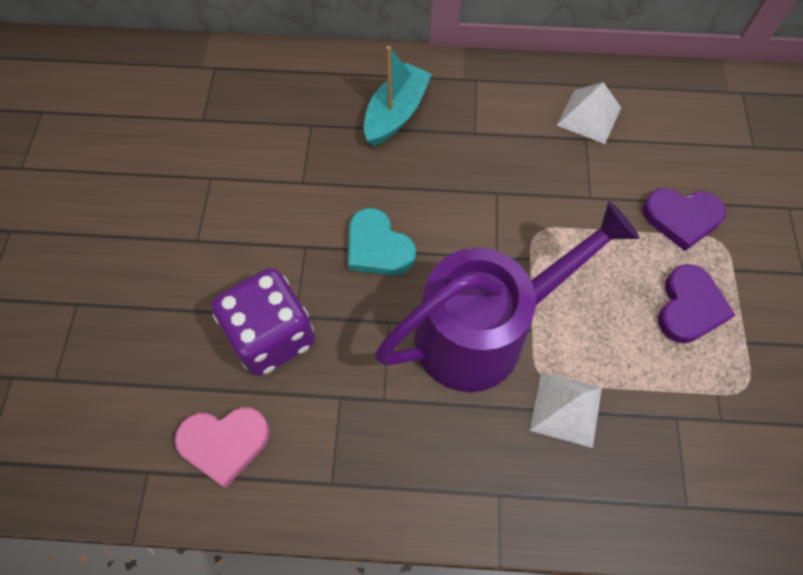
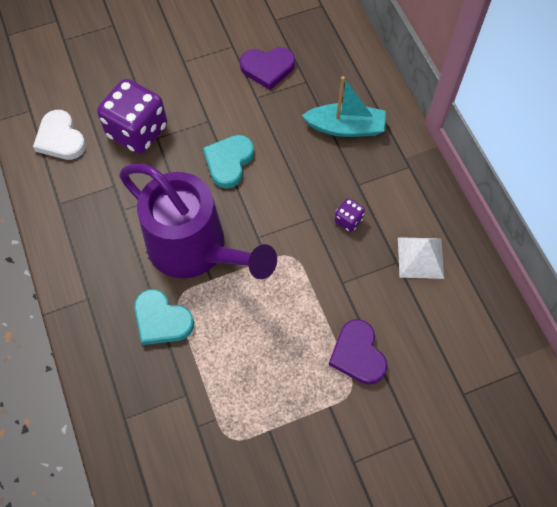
camera: 65 degrees right, 0 degrees up
(224, 443) = (60, 138): pink heart -> white heart
(516, 160) = (348, 220): none -> purple dice
(566, 408) = (162, 320): white pyramid -> turquoise heart
(689, 307) = (279, 380): purple heart -> purple heart (267, 68)

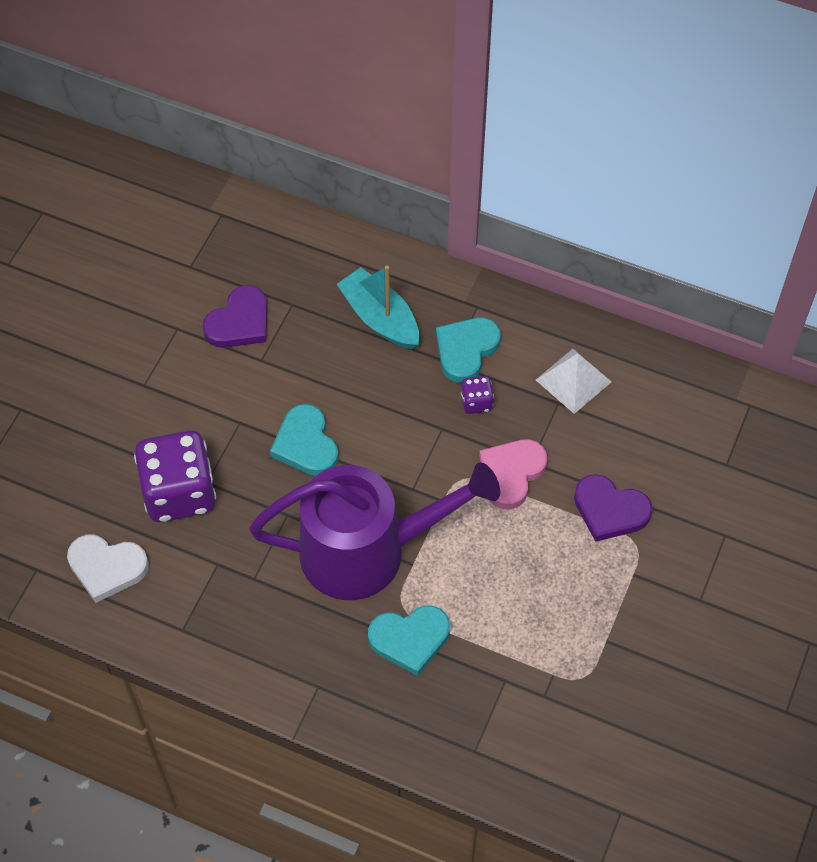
camera: 45 degrees left, 5 degrees down
(323, 279) = (511, 474): none -> pink heart
(345, 127) = (380, 318): turquoise boat -> turquoise boat turned 90 degrees counterclockwise
(375, 186) = (466, 350): none -> turquoise heart

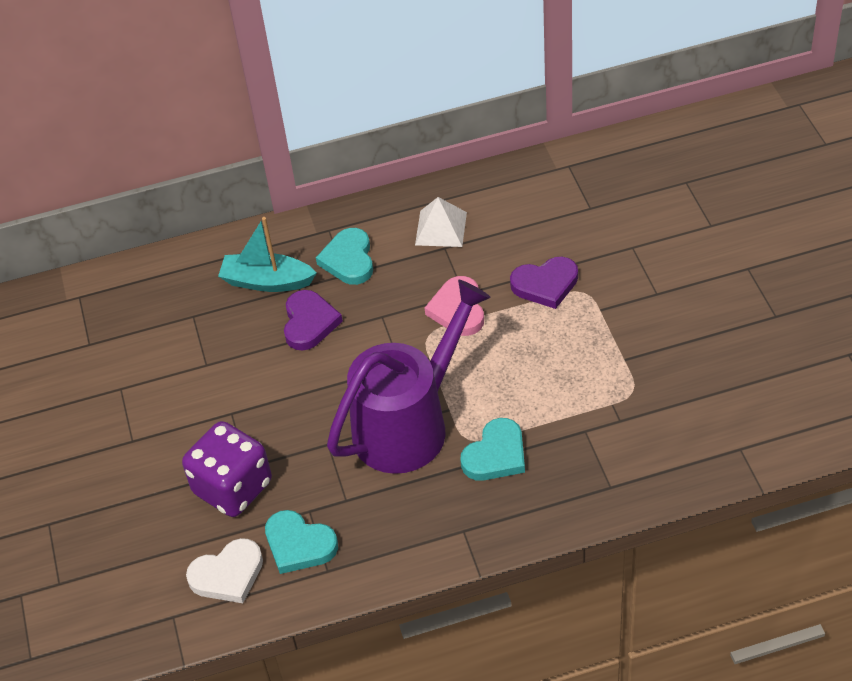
camera: 35 degrees left, 10 degrees down
(239, 322) = (165, 353): purple heart -> purple heart (309, 323)
(306, 444) = (295, 392): turquoise heart -> turquoise heart (299, 545)
(476, 402) = (389, 285): purple dice -> none

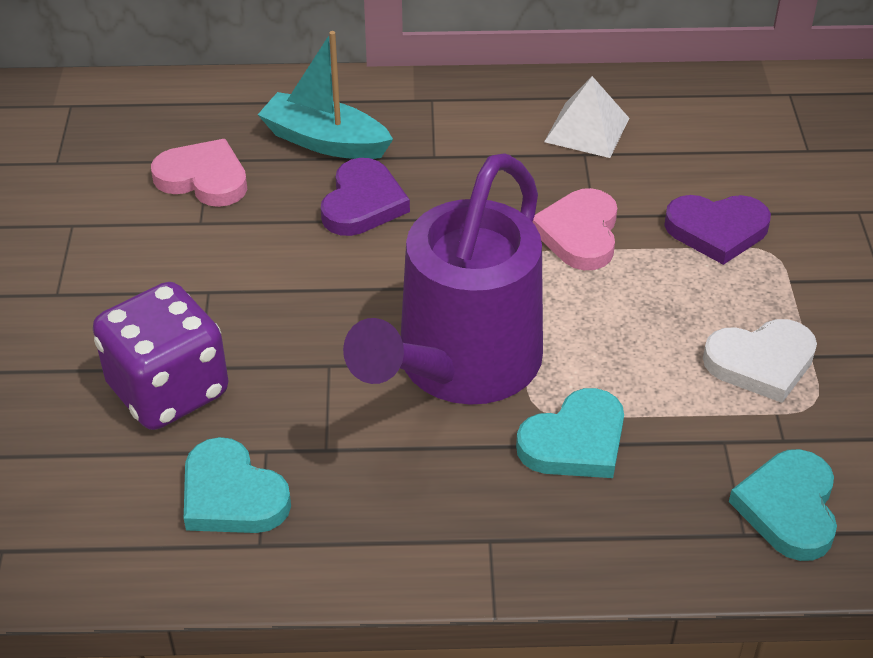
camera: 10 degrees right, 5 degrees down
(195, 331) = (203, 178): none -> pink heart
(228, 574) = (109, 511): white heart -> white heart (761, 363)
(349, 260) = (446, 140): turquoise heart -> turquoise heart (788, 508)
(410, 424) = (459, 367): purple watering can -> purple watering can turned 150 degrees clockwise

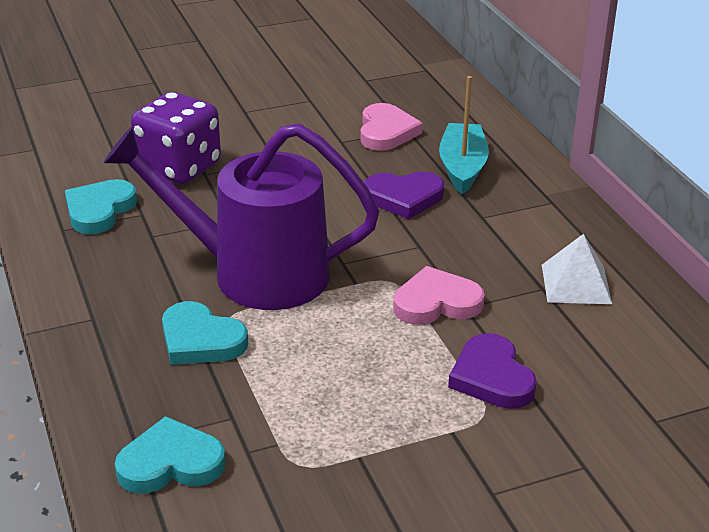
camera: 70 degrees right, 10 degrees down
(761, 363) = (334, 426): white heart -> none

